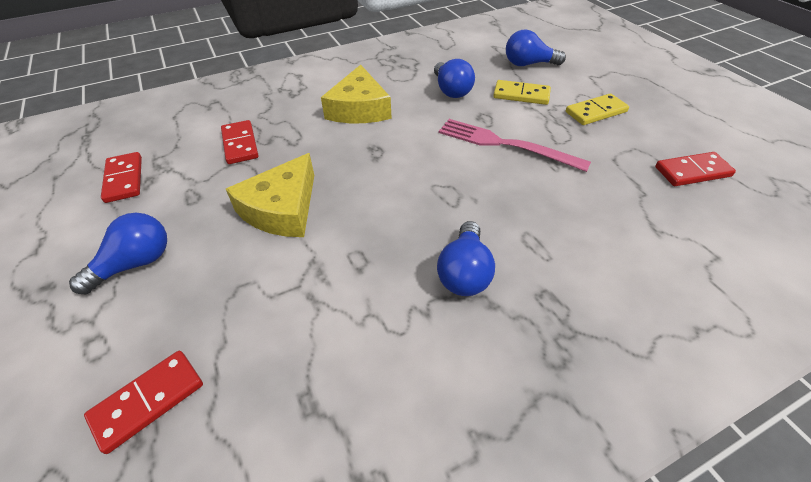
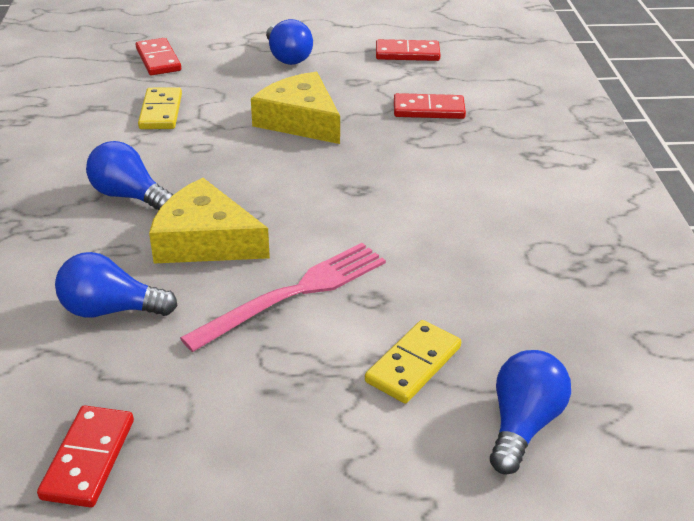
camera: 110 degrees right, 10 degrees down
(359, 109) = (461, 196): yellow cheese -> yellow cheese (205, 240)
(451, 90) = (468, 291): blue light bulb -> blue light bulb (111, 310)
(595, 112) = (307, 434): yellow domino -> yellow domino (161, 111)

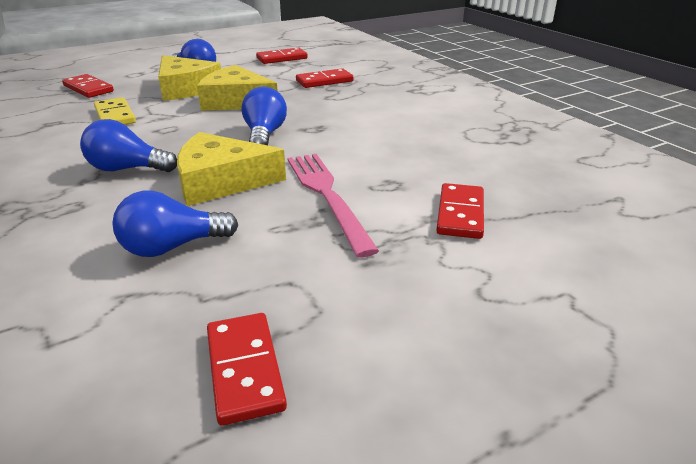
camera: 25 degrees left, 5 degrees down
(259, 84) = (185, 88): none -> yellow cheese
(294, 294) = (327, 196): pink fork -> pink fork turned 45 degrees counterclockwise
(413, 364) = (460, 214): yellow domino -> red domino
(522, 424) = (572, 226): blue light bulb -> blue light bulb (264, 135)

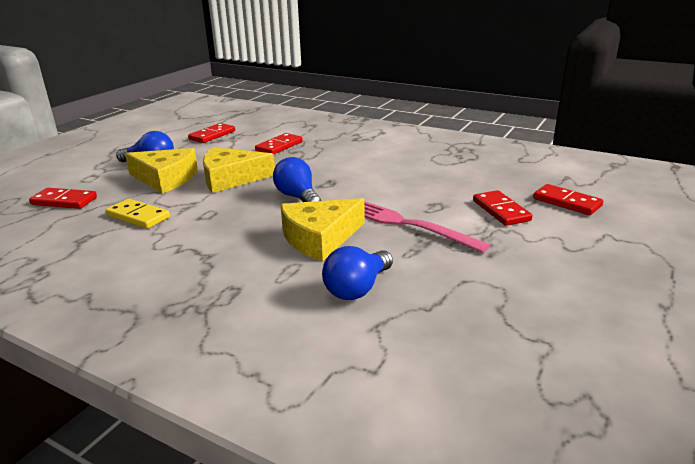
camera: 30 degrees left, 5 degrees down
(127, 169) = (228, 252): blue light bulb -> none
(244, 369) = (510, 331): red domino -> red domino (566, 202)

